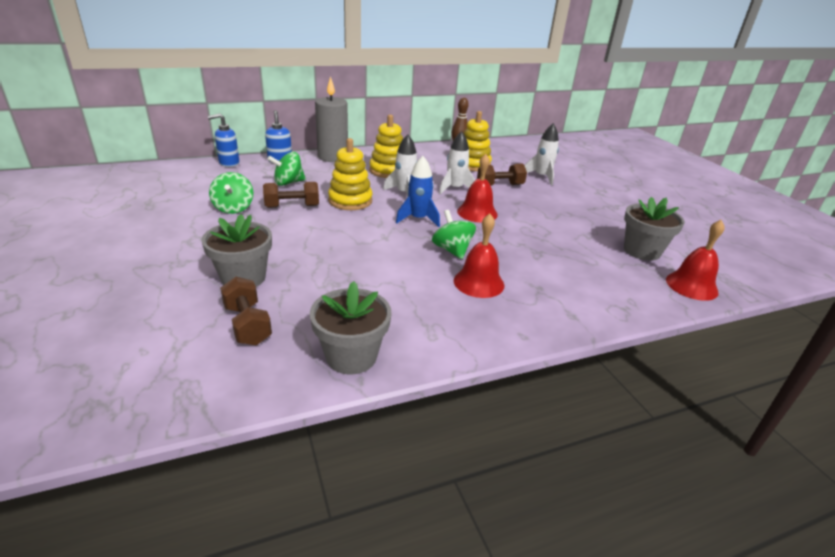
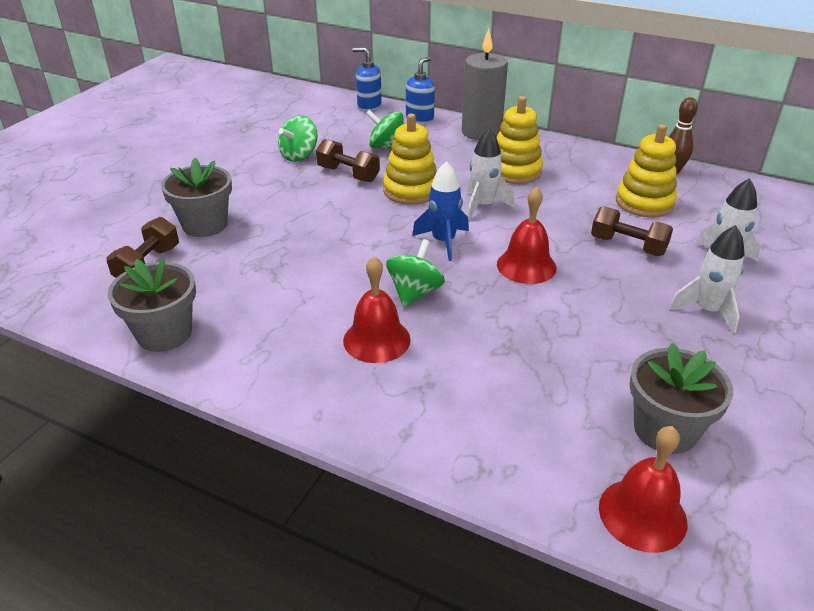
camera: 50 degrees right, 5 degrees up
(455, 188) = (556, 225): white rocket -> white rocket (707, 310)

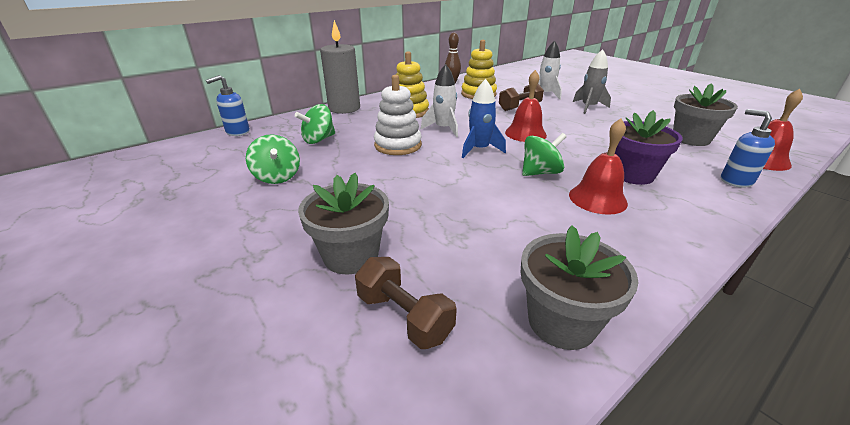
camera: 65 degrees left, 5 degrees down
(348, 174) = (342, 162): brown dumbbell -> none
(411, 190) = (398, 145): yellow stacking toy -> white stacking toy
(414, 292) = (540, 172): green spinning top -> green spinning top turned 105 degrees clockwise
(420, 119) = (292, 120): blue soap dispenser -> blue soap dispenser (736, 181)
(464, 365) = (632, 174): none -> purple flower pot
(707, 310) = (588, 107): white rocket -> grey rocket

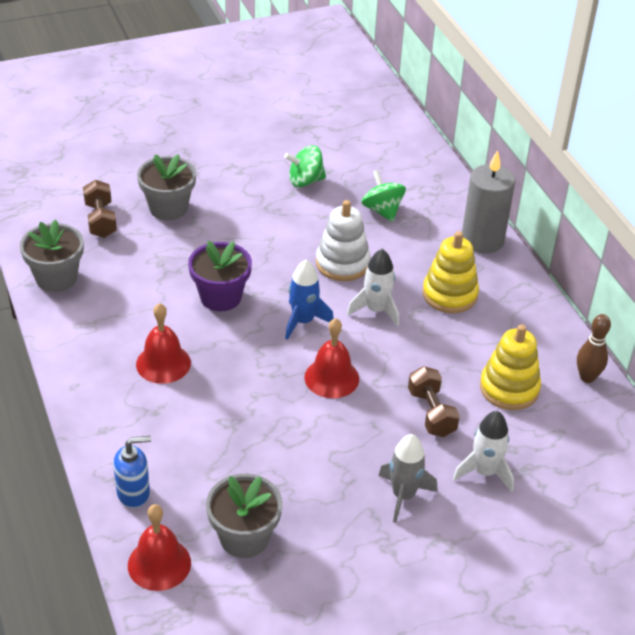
camera: 105 degrees right, 10 degrees up
(237, 132) = (427, 158): blue soap dispenser -> none
(404, 317) = (100, 220): brown dumbbell -> brown dumbbell turned 75 degrees counterclockwise
(540, 172) = (230, 347): green spinning top -> none
(632, 174) = (190, 415): purple flower pot -> purple flower pot (220, 297)

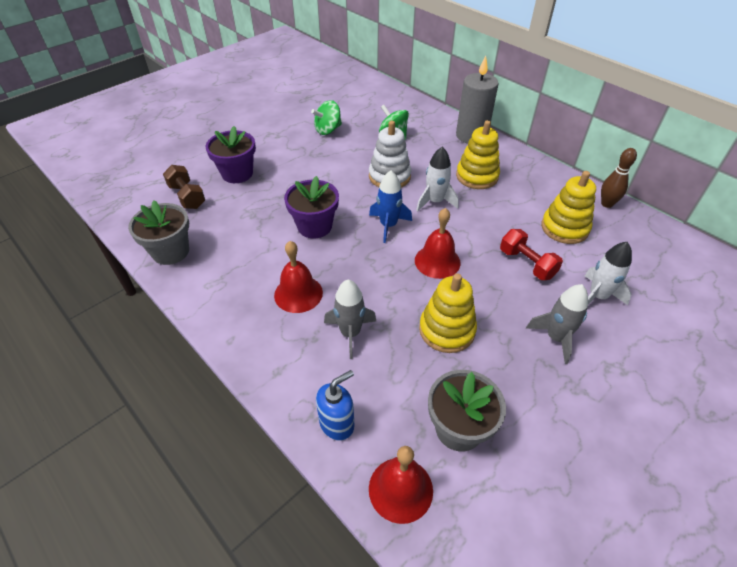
camera: 20 degrees left, 5 degrees up
(168, 208) = (237, 173): grey flower pot -> purple flower pot
(193, 419) = (350, 333): none -> grey rocket
(293, 449) = (447, 330): none -> yellow stacking toy
(431, 413) = (527, 264): brown dumbbell -> red dumbbell

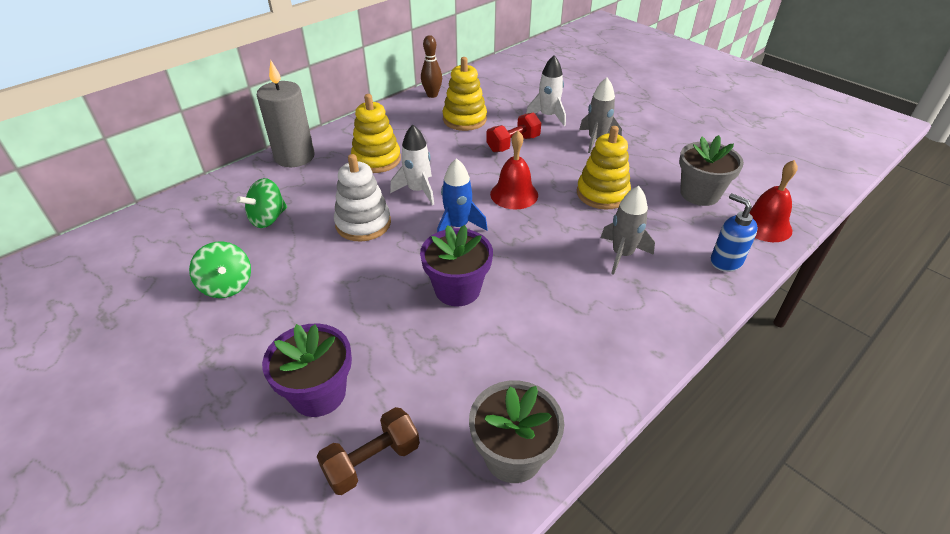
camera: 90 degrees left, 5 degrees down
(298, 293) = (575, 297): red bell -> none

